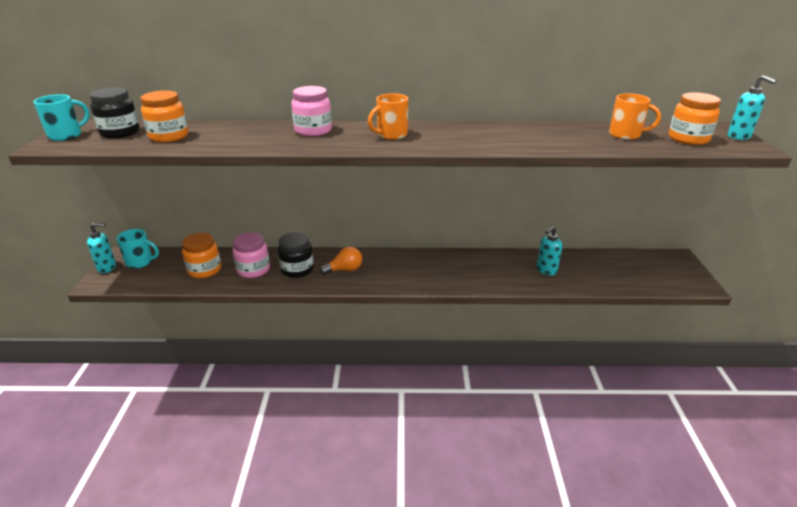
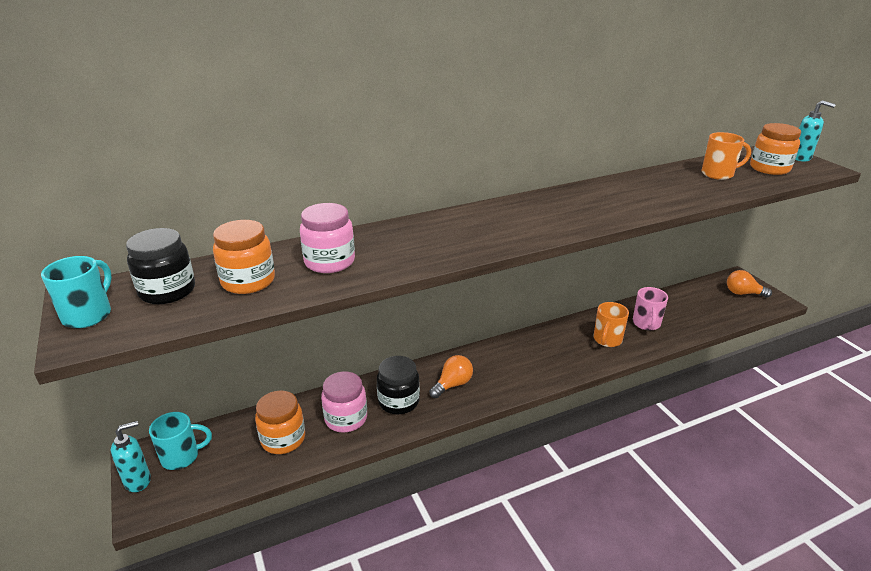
camera: 25 degrees left, 0 degrees up
(313, 131) = (420, 232): pink jar -> pink jar (329, 262)
(391, 135) = (512, 220): orange mug -> orange mug (607, 340)
(546, 270) = (646, 324): turquoise soap dispenser -> pink mug
(669, 270) = (743, 293): none -> orange light bulb

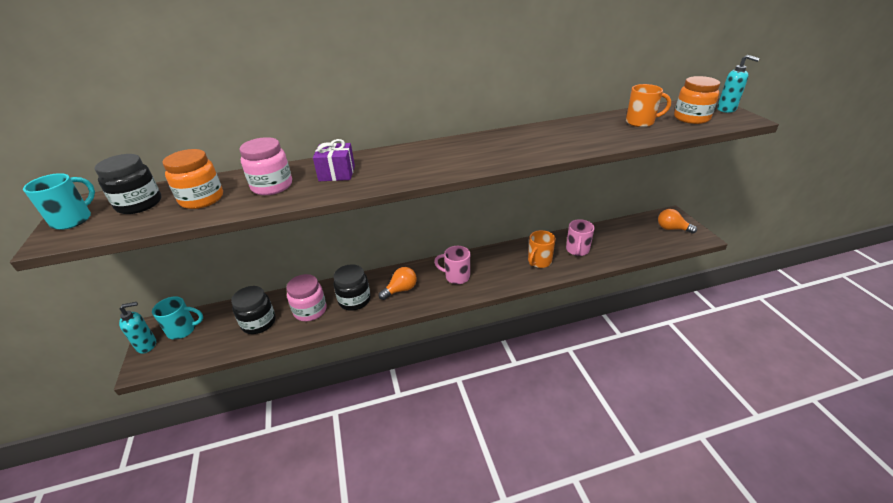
camera: 10 degrees right, 5 degrees up
(283, 439) = (259, 323): orange jar -> black jar
(402, 243) = (337, 173): none -> purple gift
(515, 364) = (456, 277): none -> pink mug

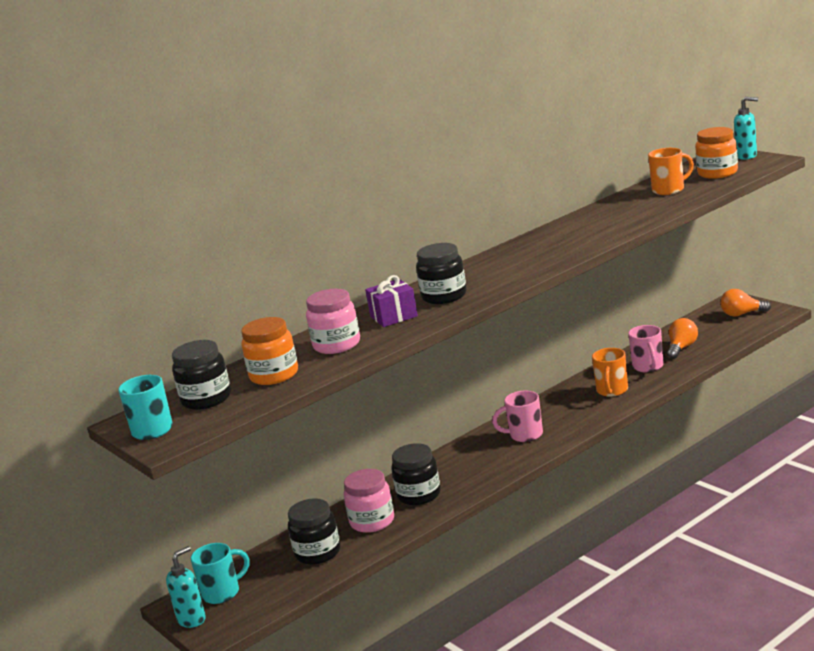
camera: 20 degrees left, 15 degrees down
(388, 167) = (444, 296): none -> black jar
(401, 290) = (468, 468): orange light bulb -> orange light bulb (682, 348)

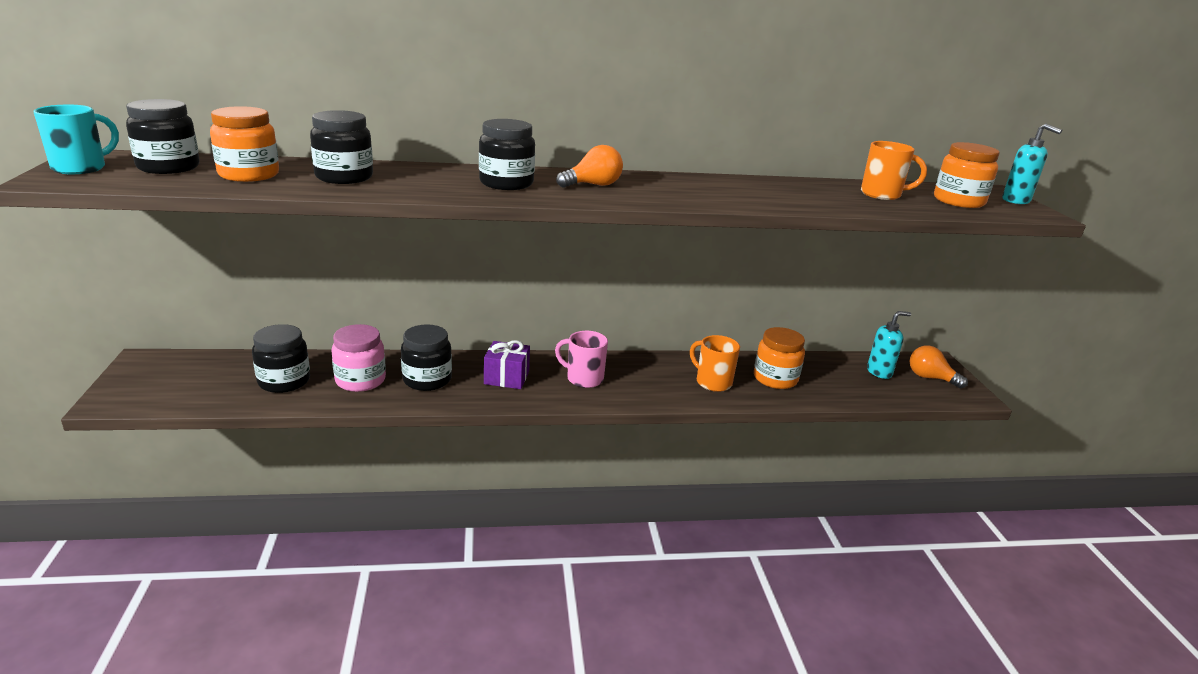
camera: 25 degrees right, 5 degrees up
(192, 619) = (124, 379): turquoise soap dispenser -> turquoise soap dispenser (879, 372)
(222, 593) = (178, 371): turquoise mug -> none
(337, 345) = (344, 177): pink jar -> black jar
(393, 316) = (434, 179): purple gift -> purple gift (506, 378)
(612, 391) = (712, 382): orange mug -> orange mug turned 90 degrees clockwise
(648, 367) = (775, 379): pink mug -> orange jar
(682, 348) = (830, 378): orange light bulb -> orange light bulb (593, 185)

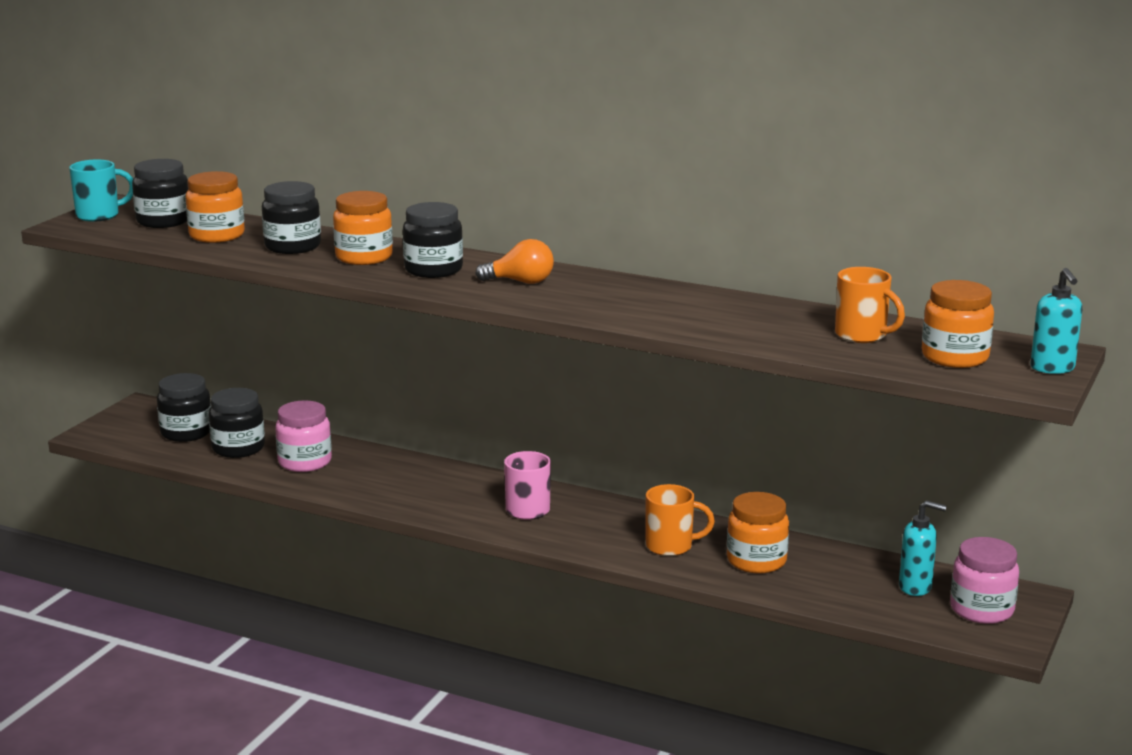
camera: 35 degrees right, 5 degrees down
(427, 179) = (364, 257): none -> orange jar
(427, 380) = (366, 475): black jar -> black jar (186, 432)
(506, 378) = (446, 491): purple gift -> none
(712, 382) = (671, 546): orange mug -> orange mug turned 105 degrees clockwise
(930, 378) = (981, 610): orange light bulb -> pink jar

